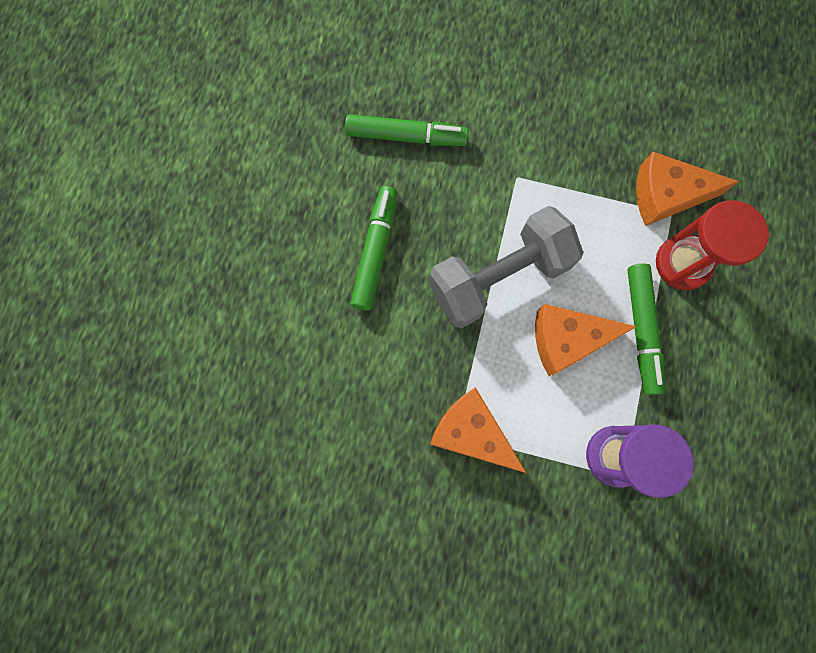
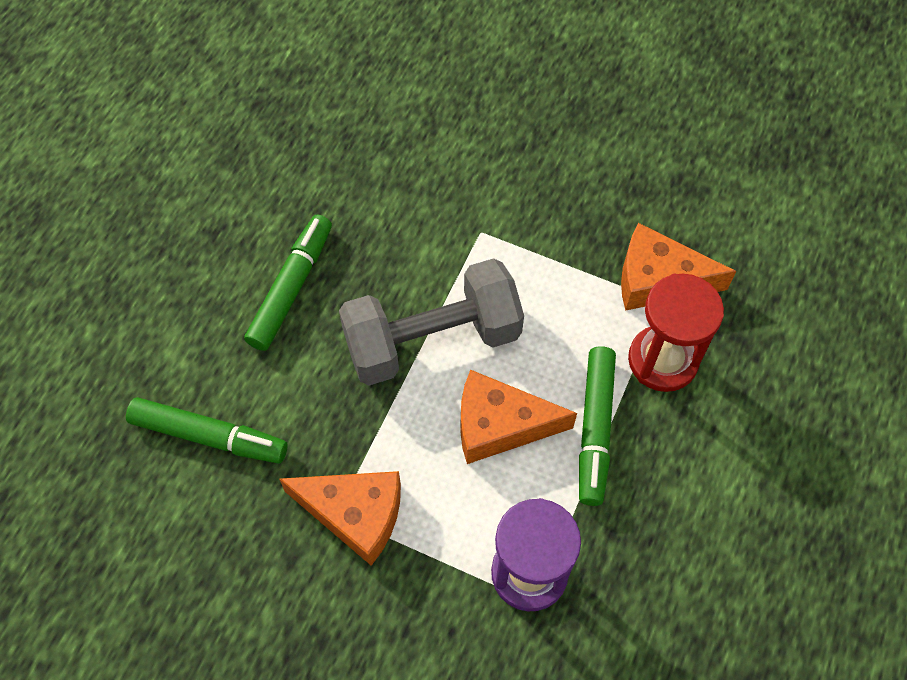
camera: 10 degrees right, 15 degrees down
(406, 136) = (360, 168): green marker -> green marker (209, 436)
(471, 432) = (355, 514): orange cheese -> orange cheese turned 150 degrees clockwise

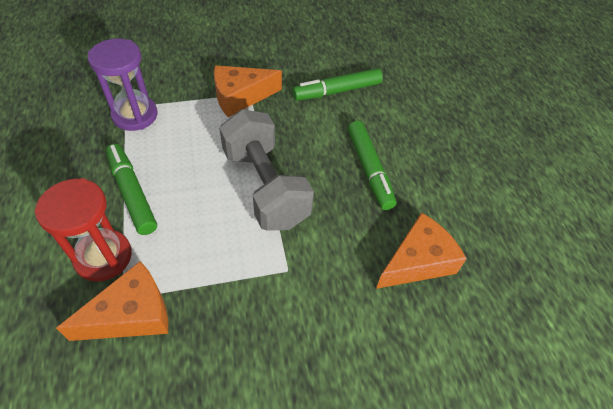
camera: 140 degrees right, 10 degrees down
(432, 340) = (265, 187): grey dumbbell -> grey dumbbell turned 60 degrees counterclockwise
(500, 425) = (193, 166): orange cheese -> orange cheese (417, 261)

